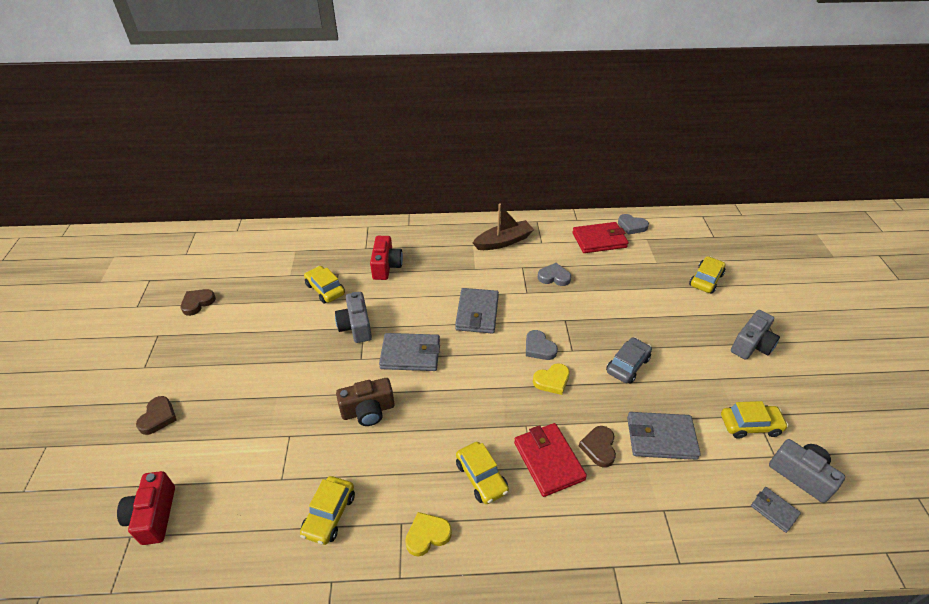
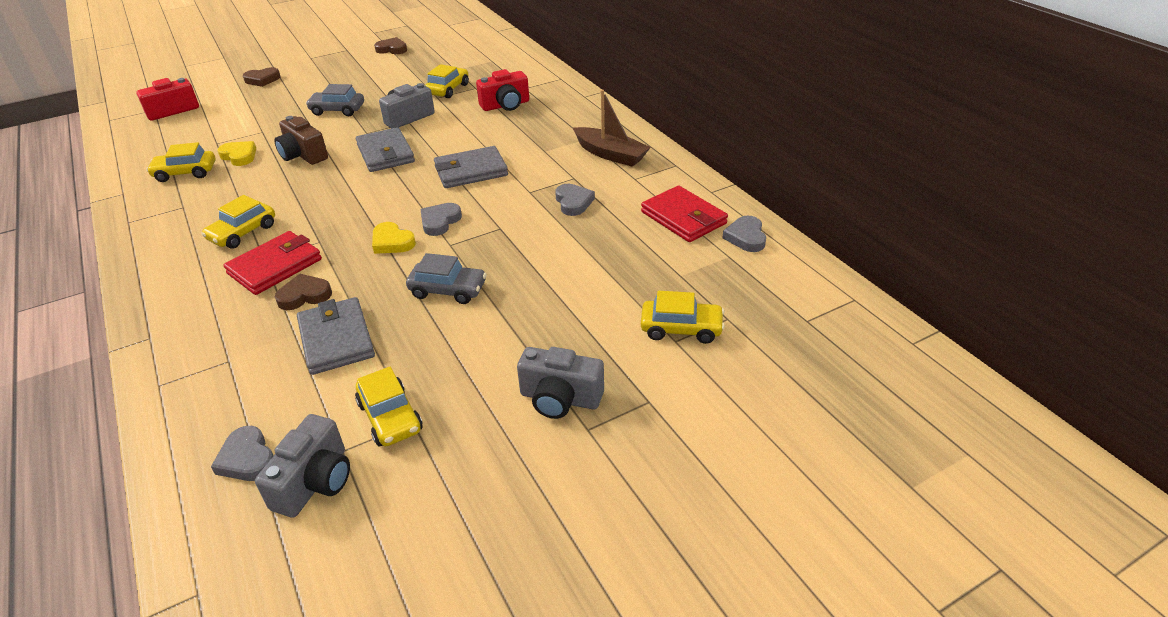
camera: 65 degrees right, 5 degrees down
(296, 369) = (337, 110): none -> grey car
(427, 535) = (172, 222): yellow heart -> yellow heart (239, 156)
(774, 510) = (247, 459): grey wallet -> grey heart

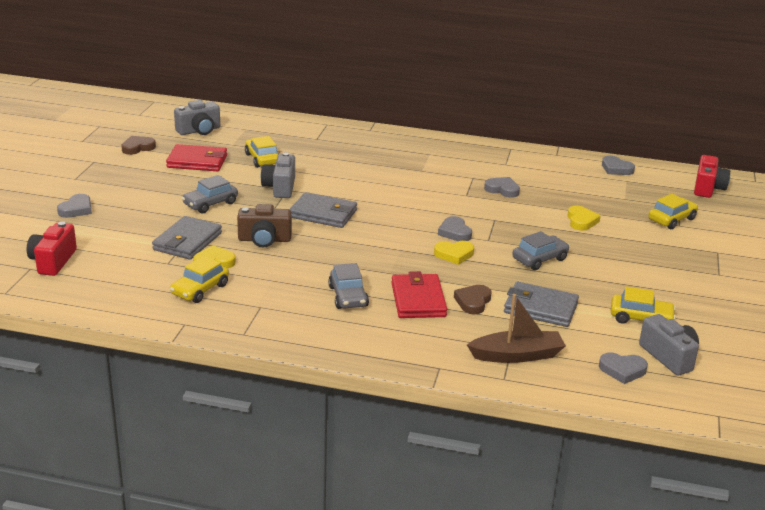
camera: 50 degrees left, 10 degrees down
(242, 233) = (348, 296): yellow car -> grey car
(262, 80) = (76, 209): brown heart -> grey heart
(471, 171) = (406, 199): grey wallet -> grey wallet (187, 241)
(505, 105) = (331, 154): red camera -> red camera (708, 188)
(560, 399) = (686, 270): grey camera -> grey camera (199, 131)
(576, 274) = (581, 221): none -> yellow heart
(610, 154) = (464, 157): brown boat -> brown boat (517, 355)
(683, 218) = (571, 172): red wallet -> red wallet (197, 161)

